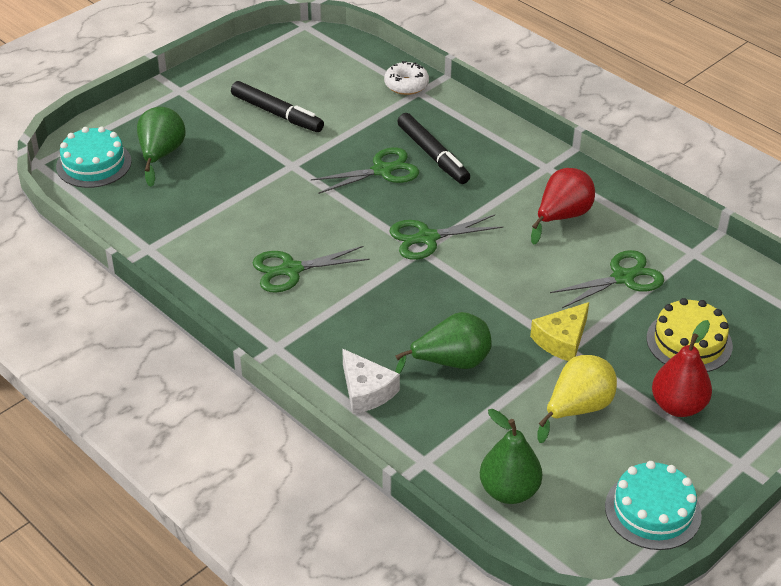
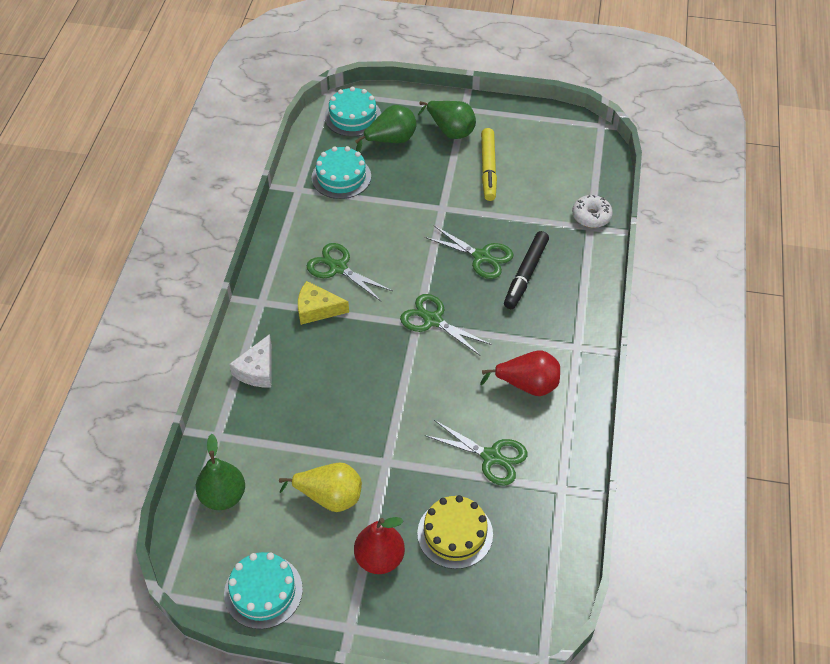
camera: 55 degrees right, 10 degrees up
(169, 211) = (341, 177): none -> turquoise cake
(277, 114) = (488, 169): black marker -> yellow marker
(451, 362) = (319, 401): green pear -> green pear (450, 130)
(562, 340) = (392, 453): yellow cheese -> yellow cheese (317, 309)

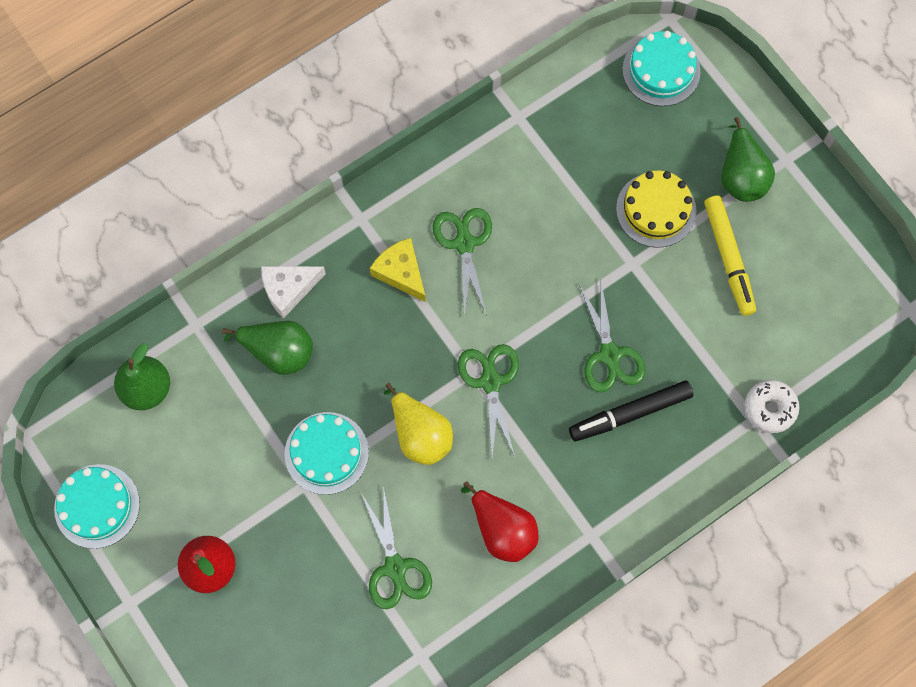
camera: 45 degrees right, 20 degrees up
(329, 497) = (227, 472): yellow pear -> yellow pear (420, 434)
(341, 177) = (573, 138): turquoise cake -> turquoise cake (326, 453)
(390, 140) = (667, 135): green pear -> green pear (278, 352)
(455, 533) = (291, 606): yellow cake -> yellow cake (656, 209)
(488, 169) = (728, 258): yellow marker -> yellow marker turned 60 degrees counterclockwise

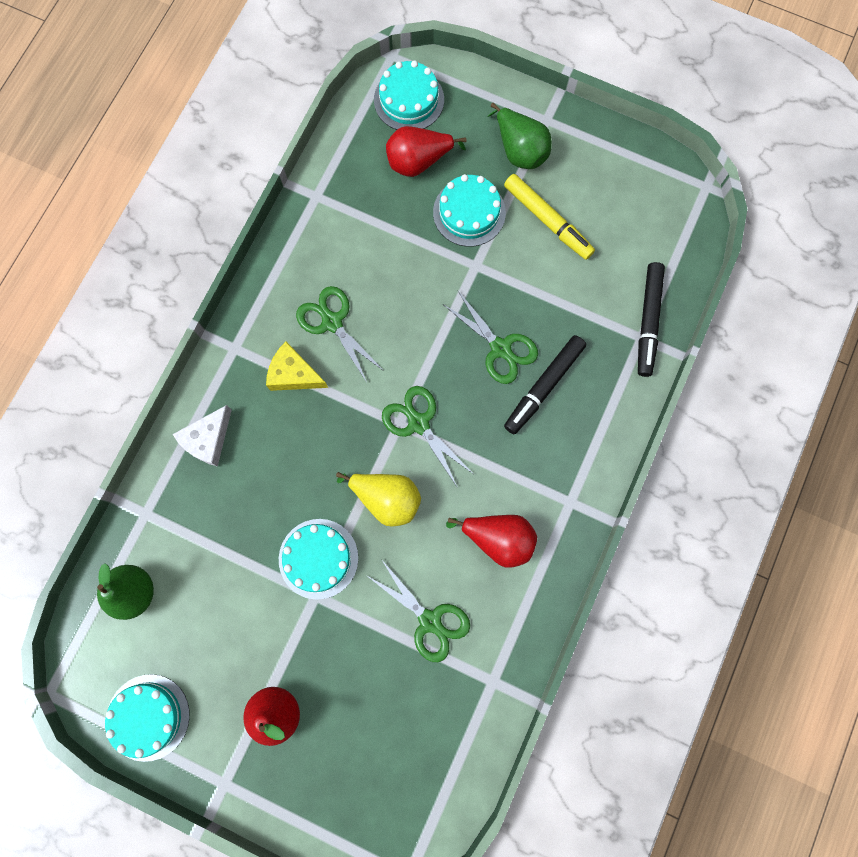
camera: 30 degrees left, 5 degrees up
(278, 352) = (229, 497): green pear -> none
(635, 135) = (418, 161): none -> red pear
(656, 209) = (469, 212): yellow cake -> turquoise cake
(770, 408) = (648, 322): white donut -> black marker

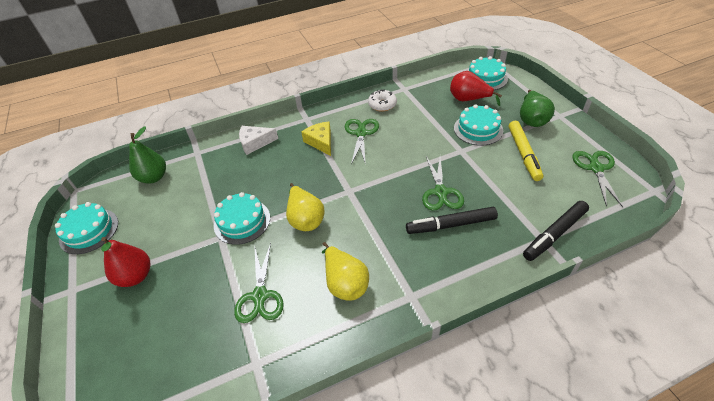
camera: 45 degrees right, 30 degrees down
(313, 249) = (382, 105): none -> white donut
(418, 423) = (359, 197): green scissors -> green scissors (596, 168)
(498, 539) = (345, 283): red pear -> yellow pear

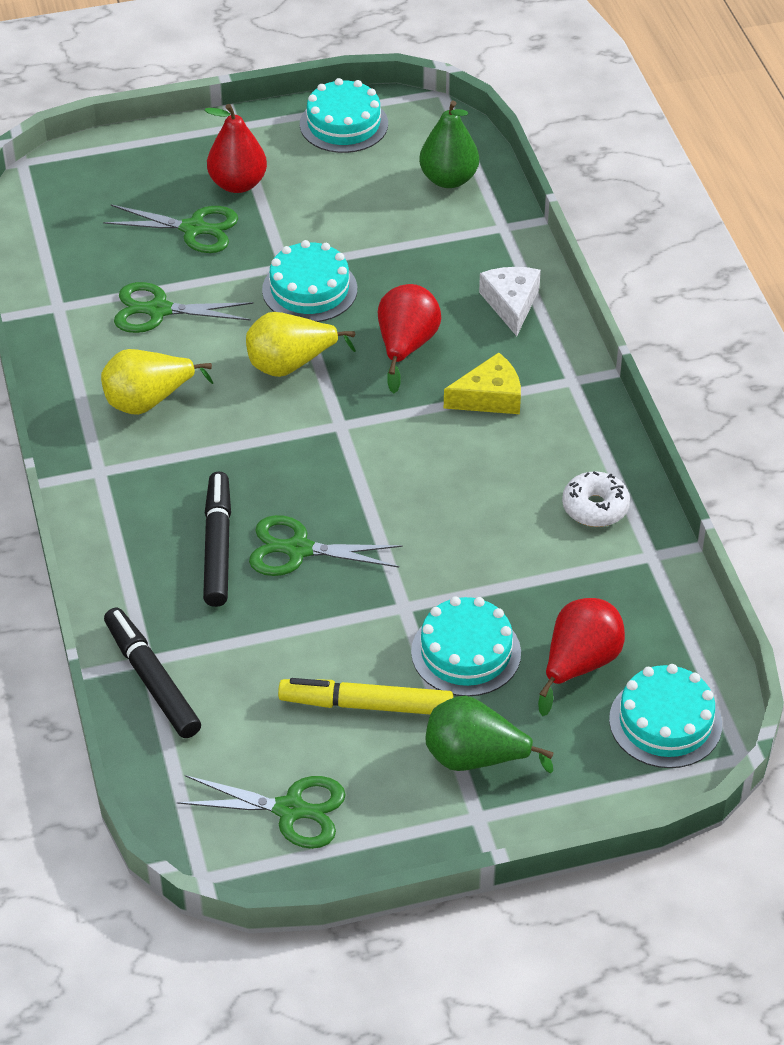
camera: 95 degrees right, 0 degrees up
(288, 175) = (406, 347): none -> red pear
(361, 133) = (501, 460): green scissors -> green scissors (194, 229)

